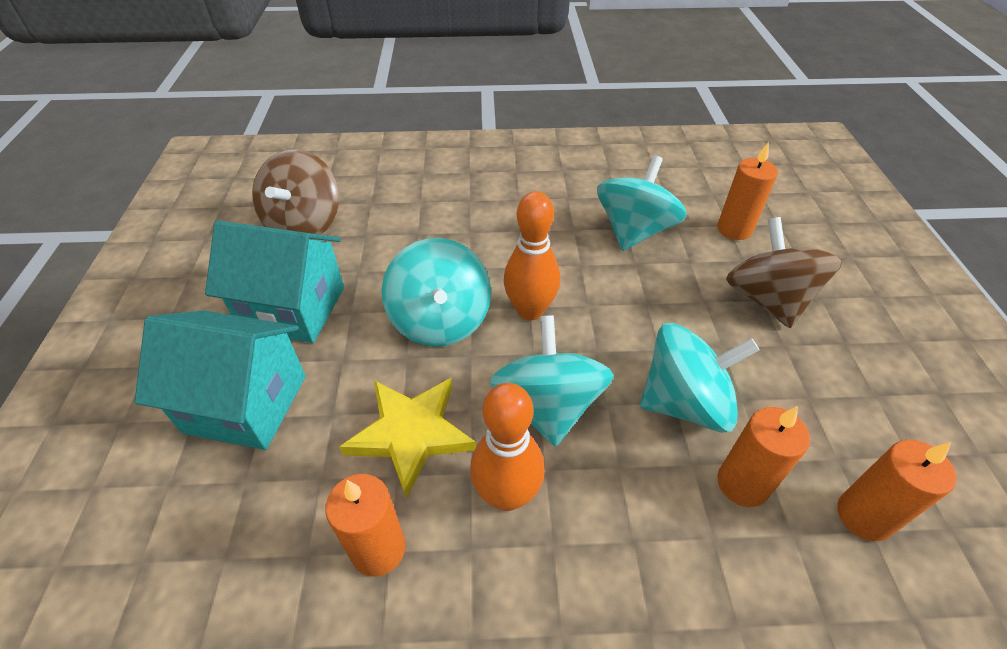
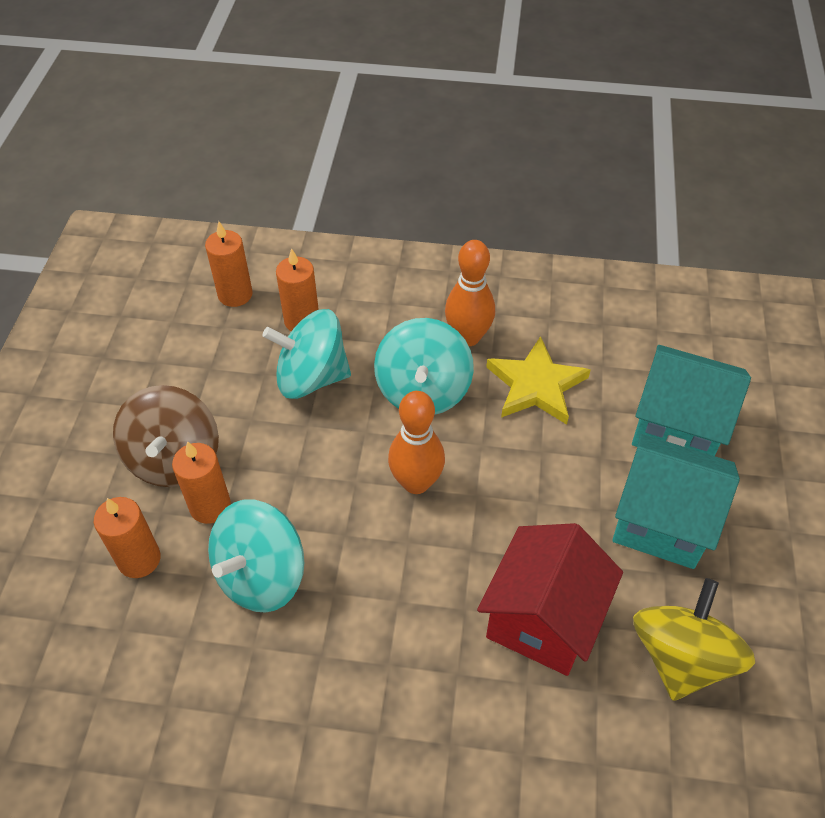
camera: 170 degrees left, 5 degrees up
(305, 225) = (681, 657): brown spinning top -> yellow spinning top
(378, 549) = (556, 320): orange candle -> orange candle (210, 506)
(408, 233) = (543, 619): none -> red house
(440, 320) = (508, 484): turquoise spinning top -> none

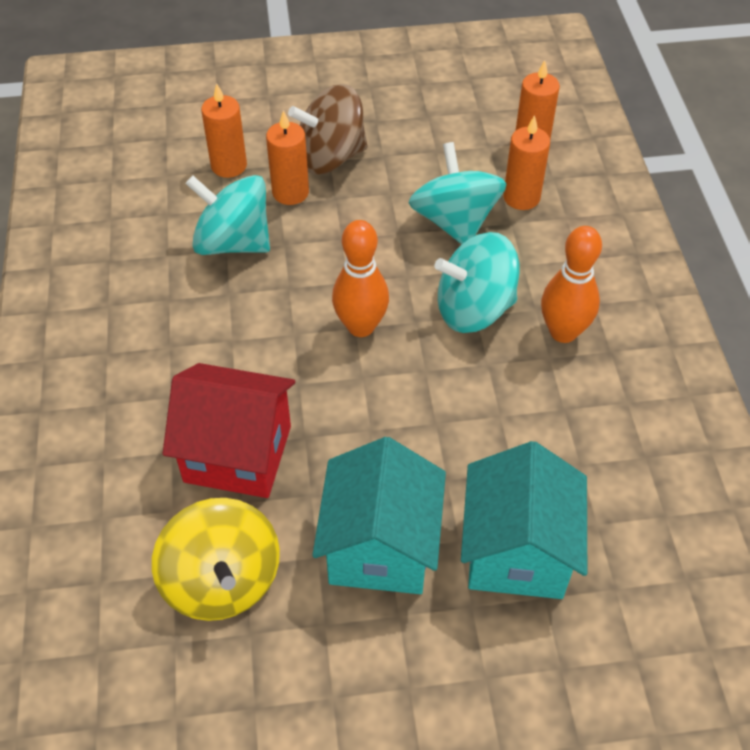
camera: 75 degrees right, 0 degrees up
(536, 385) = (522, 404): yellow star -> none
(681, 657) = (222, 580): yellow spinning top -> yellow spinning top turned 60 degrees clockwise

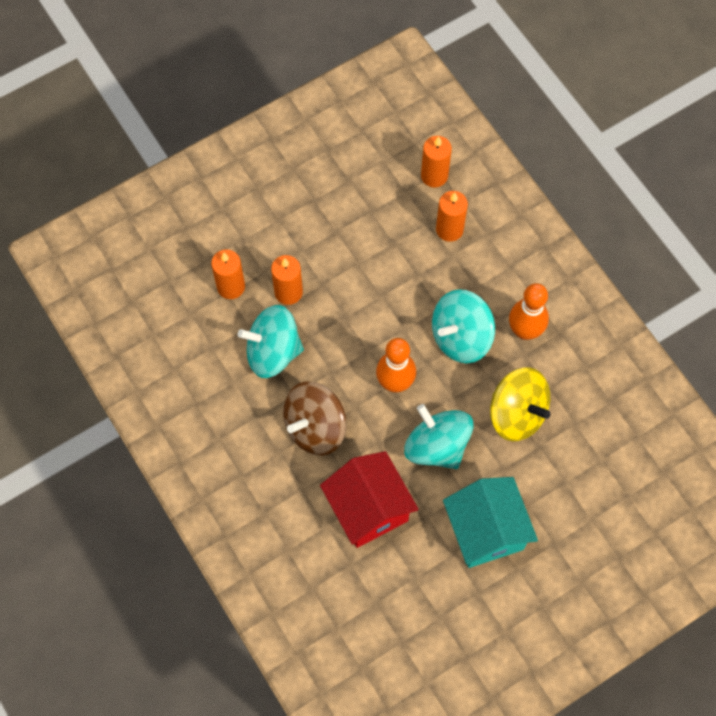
camera: 25 degrees left, 15 degrees up
(222, 580) = (406, 594): yellow spinning top -> yellow spinning top (517, 414)
(238, 454) = (368, 509): red house -> red house turned 75 degrees clockwise
(330, 157) = (299, 248): brown spinning top -> brown spinning top (315, 427)
(455, 222) = (414, 270): turquoise spinning top -> turquoise spinning top (437, 446)
(517, 551) = (564, 498): turquoise house -> none

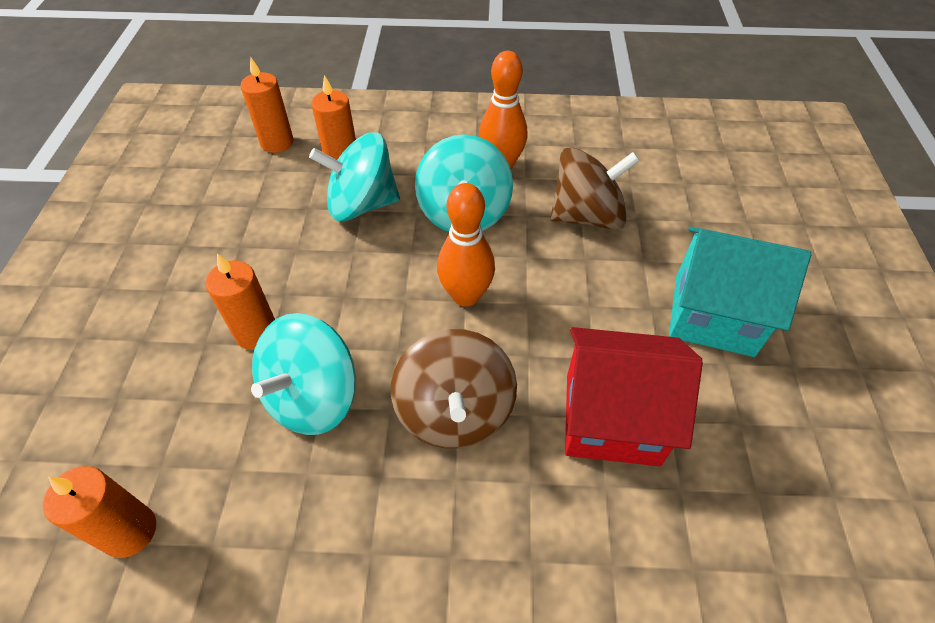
camera: 55 degrees left, 15 degrees down
(231, 287) = (181, 391): orange candle -> orange candle (130, 531)
(437, 446) = (575, 301): turquoise spinning top -> turquoise spinning top (362, 204)
(517, 414) = (587, 216): yellow spinning top -> brown spinning top

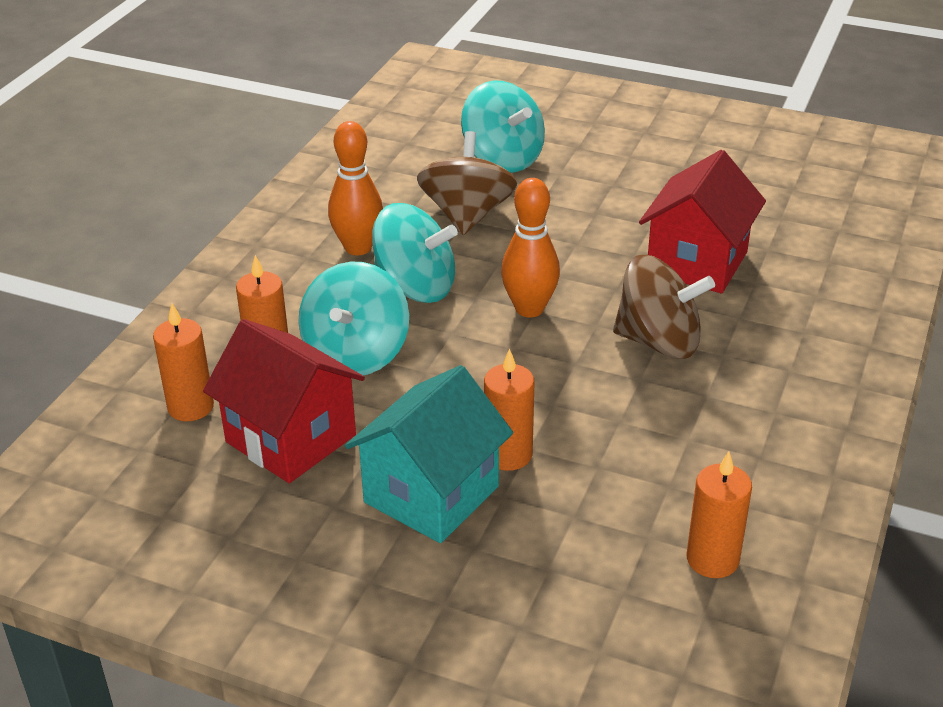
camera: 70 degrees left, 15 degrees down
(253, 200) = (290, 438): none -> red house
(313, 397) = (608, 424): turquoise spinning top -> turquoise spinning top (503, 158)
(713, 315) = (618, 185): turquoise house -> turquoise house (431, 494)

